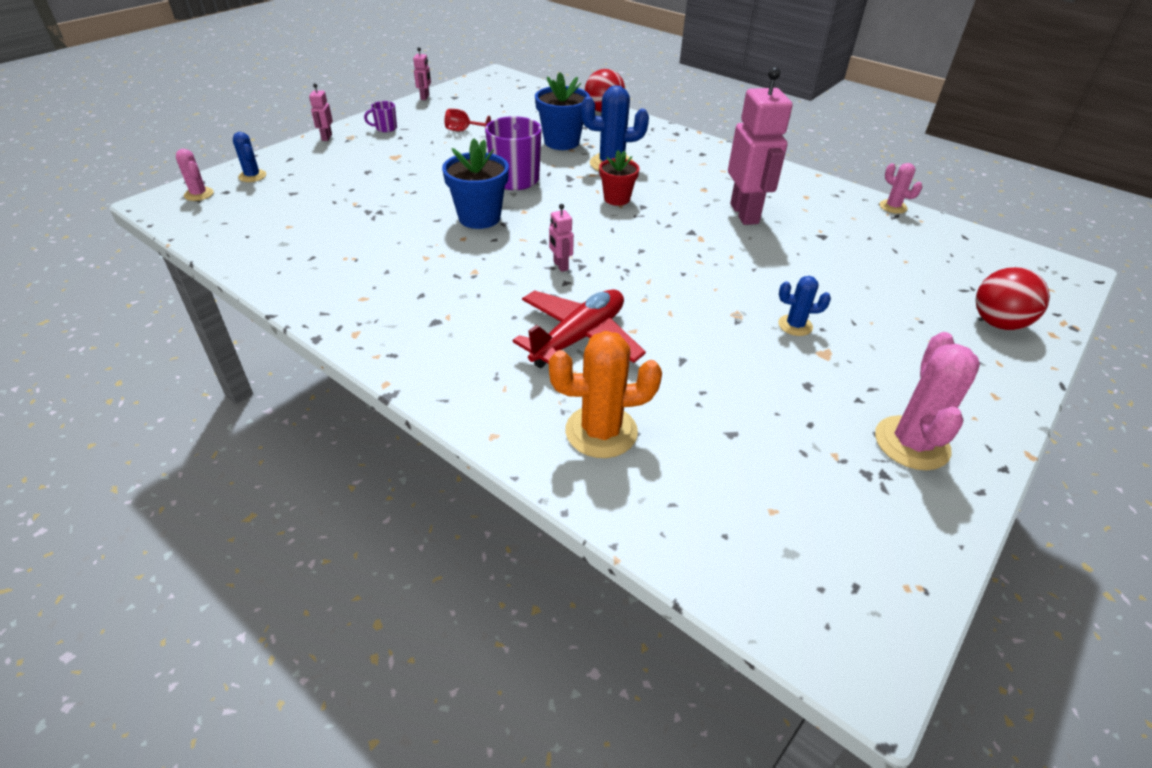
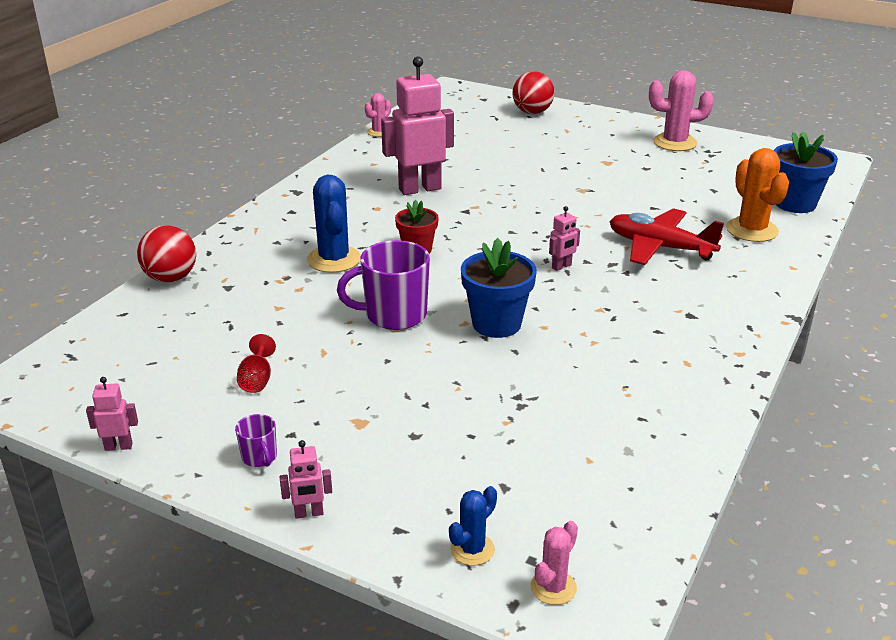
camera: 100 degrees left, 10 degrees down
(561, 142) = (280, 297): blue flower pot -> blue flower pot (795, 204)
(795, 325) = (581, 171): blue cactus -> none

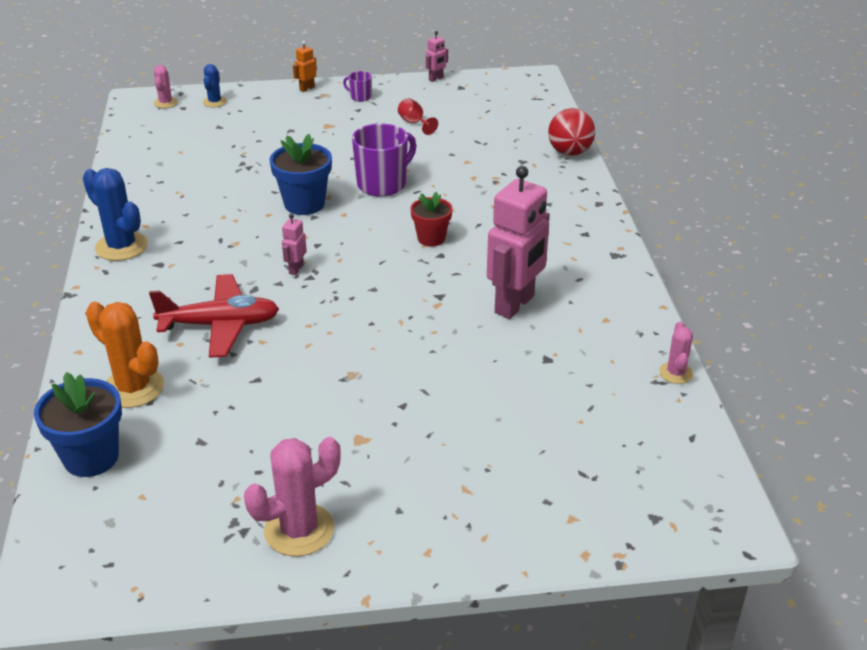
camera: 145 degrees right, 5 degrees up
(309, 513) = (307, 88): pink robot -> orange robot
(334, 259) = (483, 206): blue cactus -> blue cactus (121, 246)
(532, 112) = (552, 514): red ball -> none

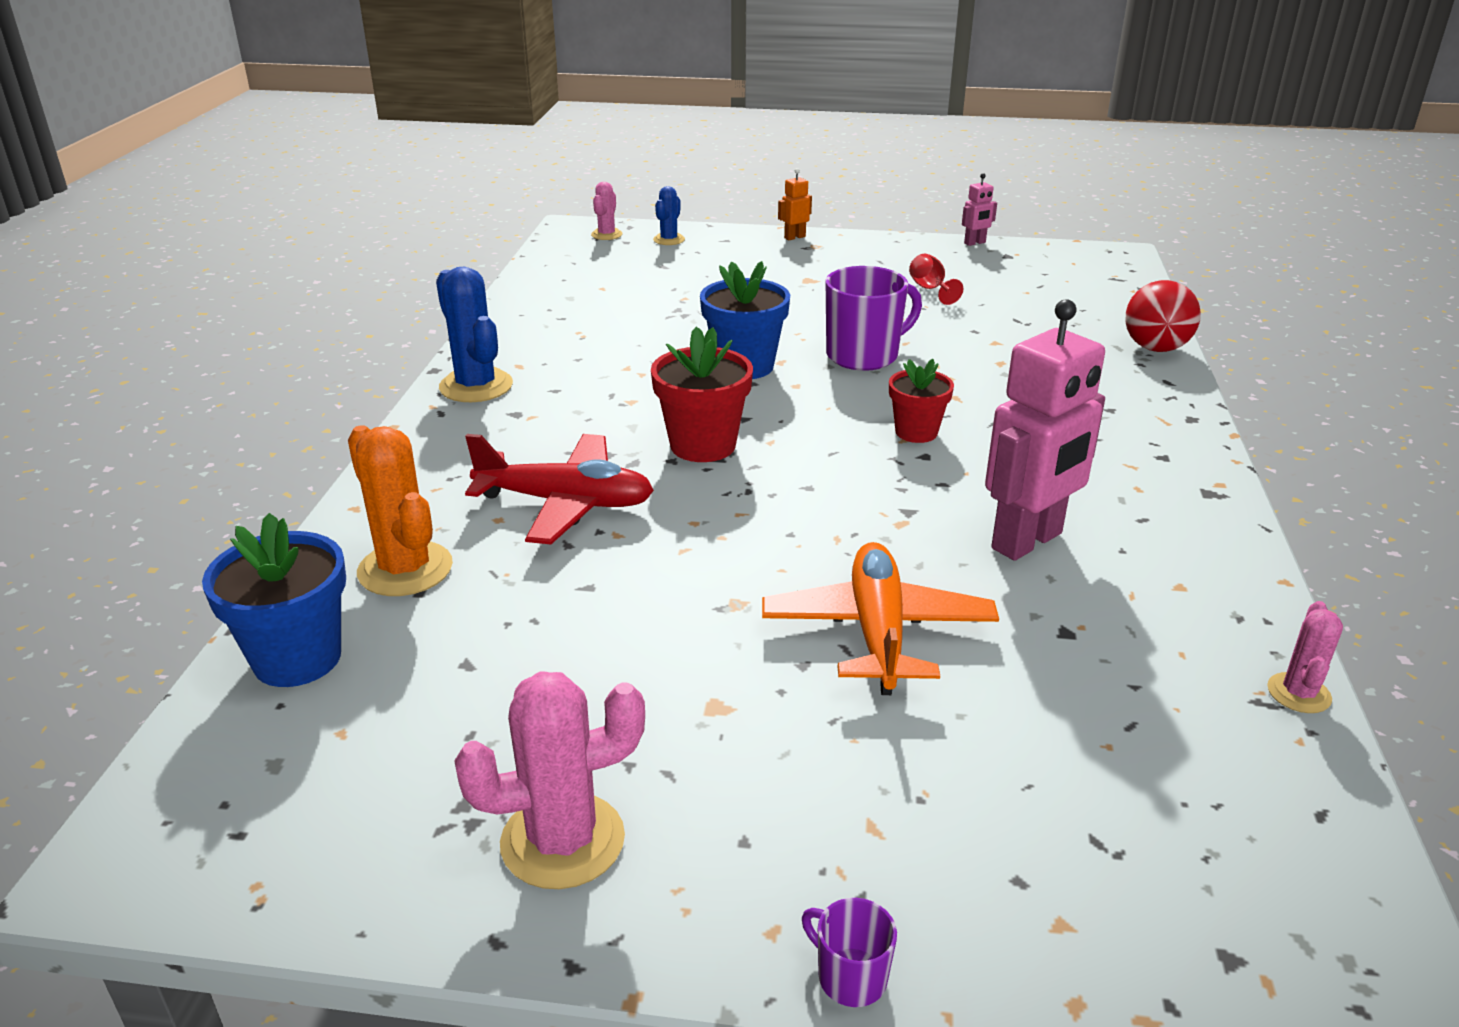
camera: 15 degrees right, 5 degrees down
(296, 269) = (703, 445): pink robot -> red flower pot
(360, 97) = (863, 253): purple mug -> purple mug (850, 977)
(440, 377) = (877, 631): none -> orange plane

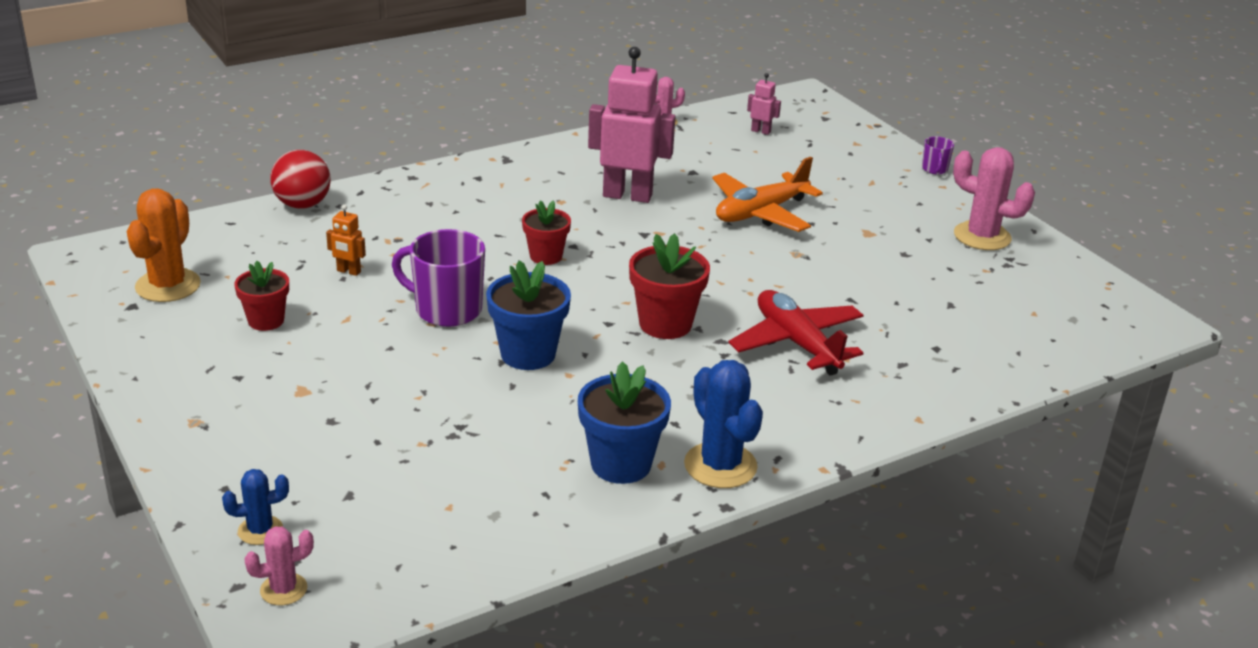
camera: 130 degrees left, 0 degrees up
(297, 658) = (1028, 354): blue flower pot -> blue flower pot (621, 464)
(405, 569) = (930, 363): orange cactus -> orange cactus (168, 286)
(476, 386) = (720, 466): blue cactus -> blue cactus turned 45 degrees counterclockwise
(794, 237) = (176, 444): orange robot -> orange robot (348, 271)
(930, 289) = (266, 321): red goblet -> red flower pot
(975, 243) = (106, 331): pink robot -> pink robot (761, 131)

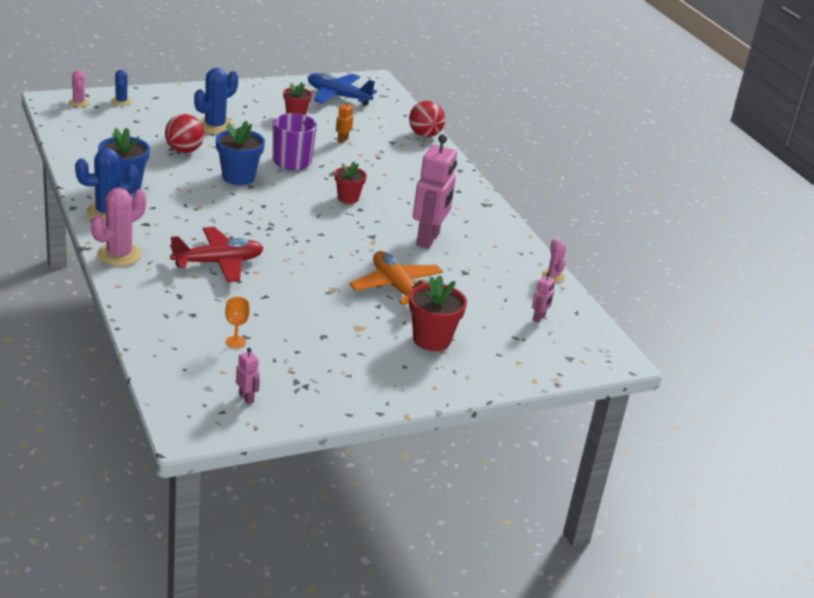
camera: 95 degrees right, 0 degrees up
(168, 286) = (338, 96): orange cactus -> blue plane
(340, 400) = (215, 126): none -> blue cactus
(455, 420) = (184, 150): none -> red ball
(665, 324) = (256, 223): red flower pot -> red flower pot (431, 340)
(934, 169) = (466, 392): purple mug -> none
(968, 310) = (235, 342): none -> orange goblet
(982, 236) = (343, 382): pink cactus -> pink cactus (119, 255)
(1067, 292) = (246, 398): none -> pink robot

